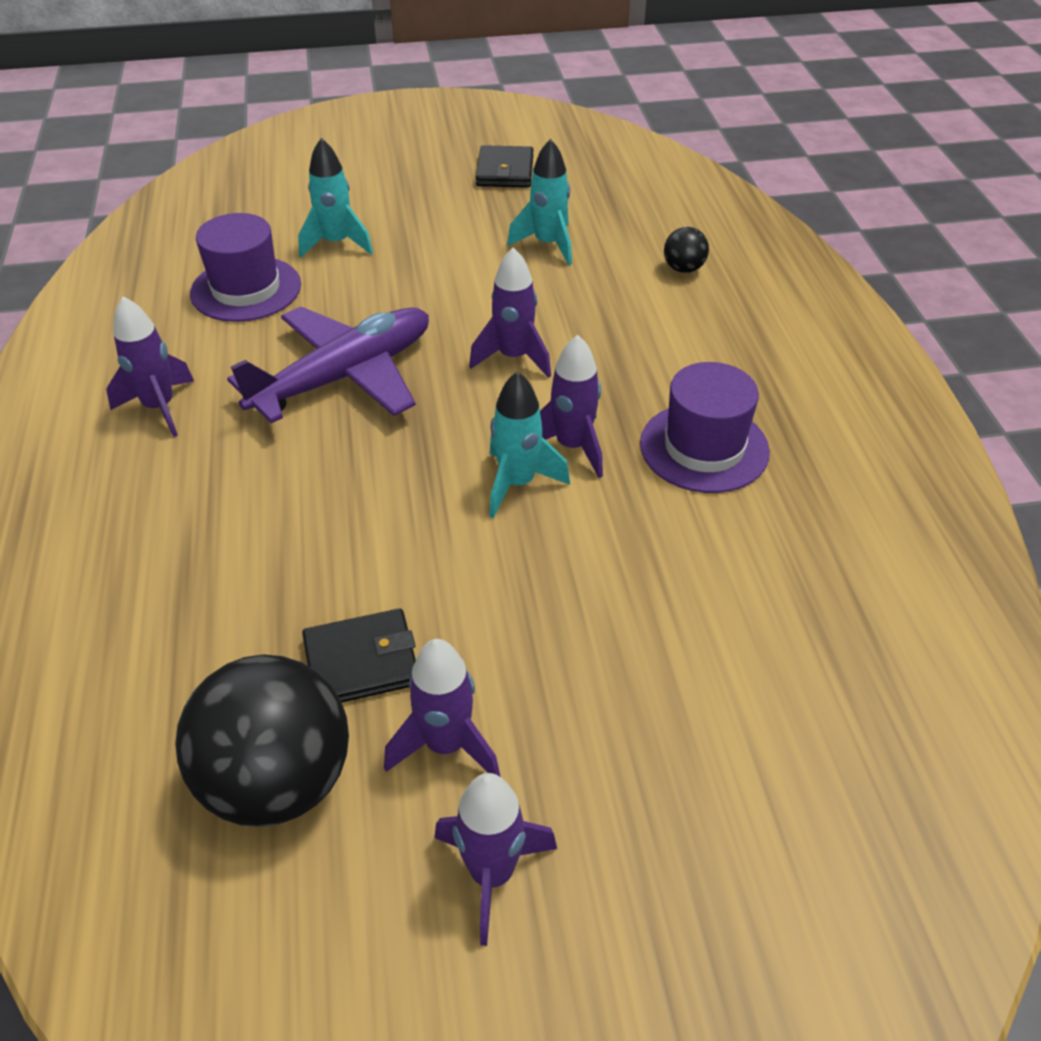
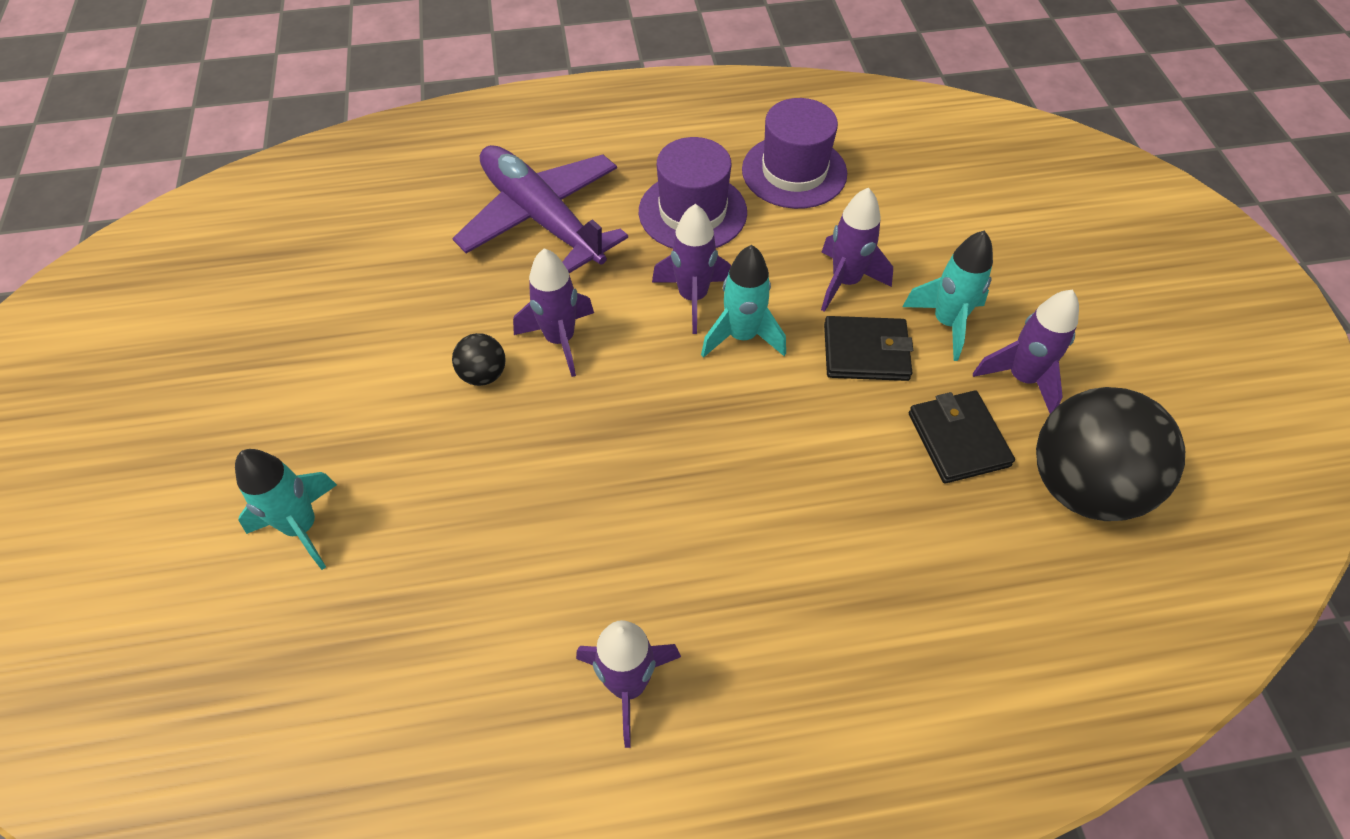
camera: 90 degrees left, 10 degrees up
(246, 289) = (388, 625): purple hat -> purple hat (794, 172)
(344, 376) = (580, 490): purple plane -> purple plane (541, 218)
(492, 874) = (1113, 349): purple rocket -> purple rocket (845, 282)
(505, 171) = (179, 350): black wallet -> black wallet (866, 352)
(548, 244) = (358, 310): turquoise rocket -> turquoise rocket (946, 323)
(683, 269) = (429, 204): black ball -> black ball (483, 374)

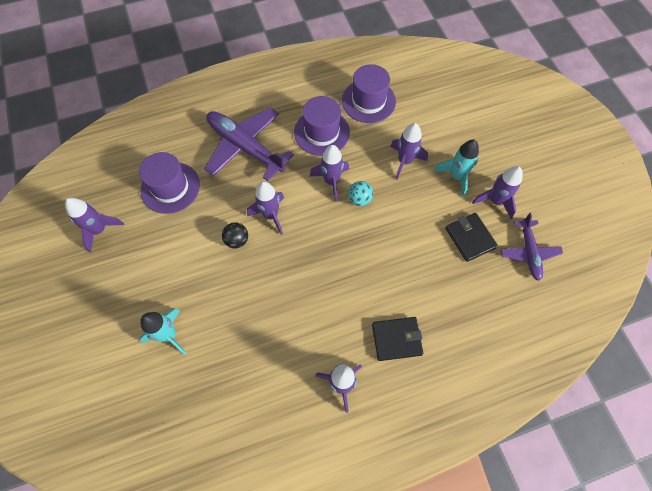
camera: 10 degrees left, 10 degrees up
(231, 319) = (99, 230): none -> purple rocket
(383, 266) = (170, 187): none -> purple hat
(742, 336) = (359, 199): turquoise rocket -> turquoise ball
(866, 352) = (420, 198): black wallet -> black wallet (396, 339)
(1082, 486) = (529, 252): black ball -> purple plane

